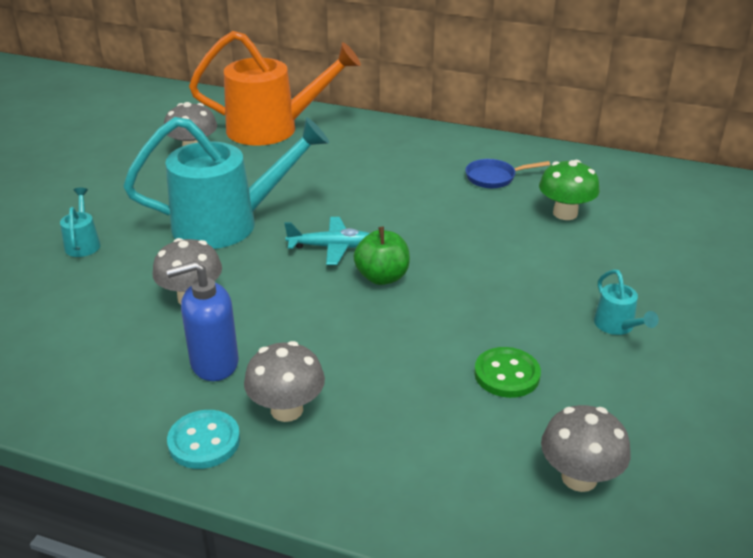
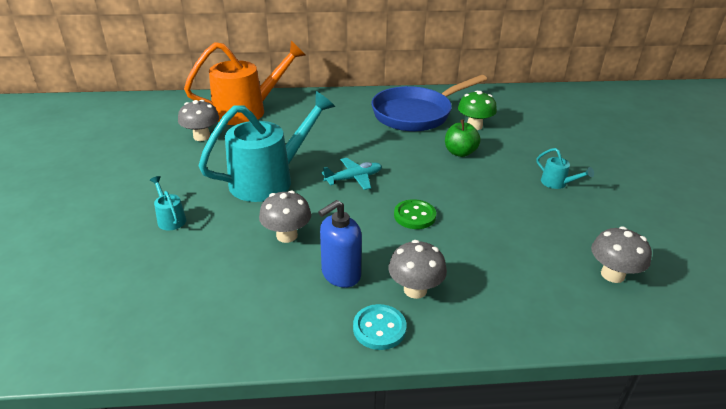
camera: 25 degrees left, 0 degrees up
(382, 277) = (402, 189): green apple -> green apple (460, 152)
(494, 178) = (416, 114): blue pan -> blue pan, size x2.40
(507, 374) = (524, 228): green button -> green button (414, 216)

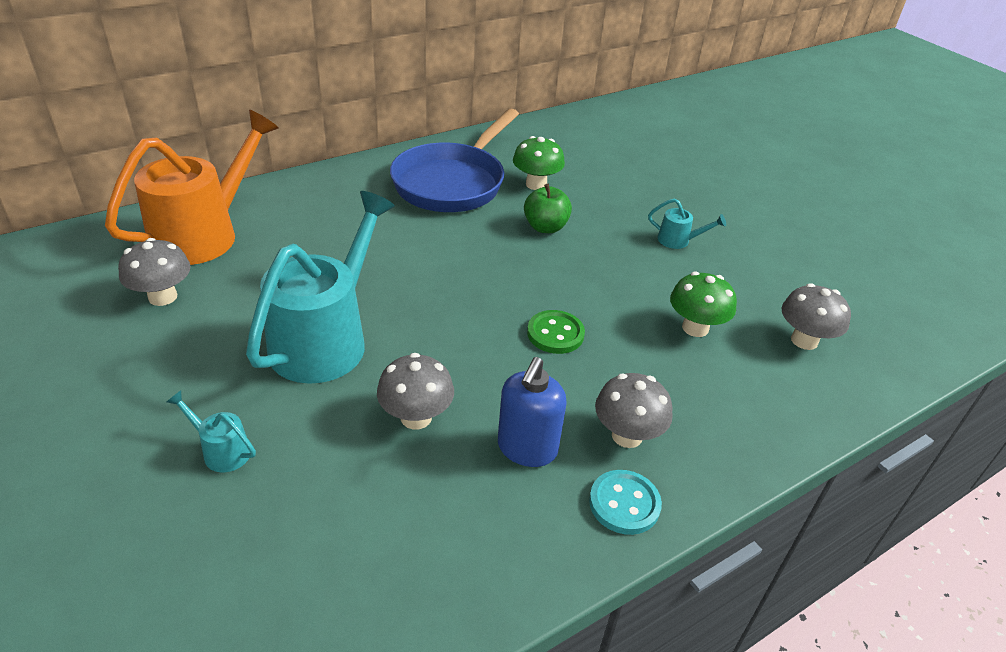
camera: 30 degrees left, 5 degrees up
(354, 178) = (442, 302): turquoise plane -> none
(524, 241) = (695, 328): none -> green mushroom

